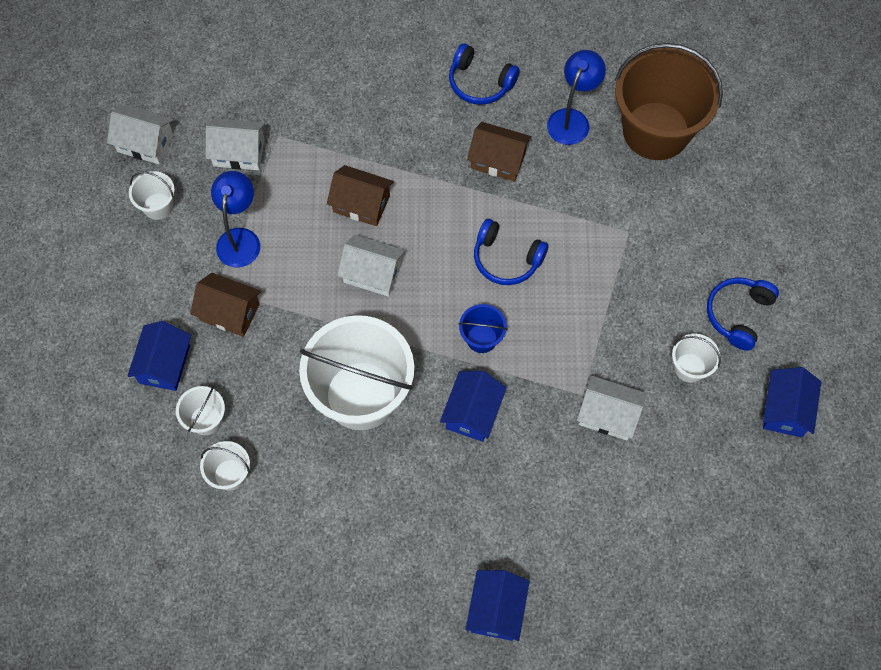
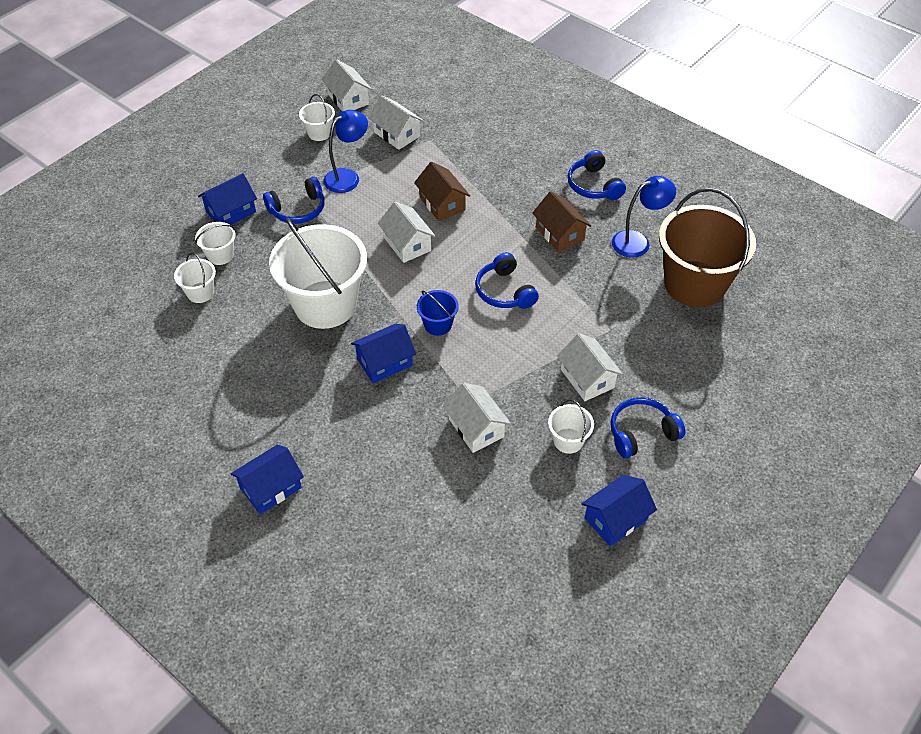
camera: 40 degrees right, 15 degrees down
(229, 312) = (298, 210): brown house -> blue headphones
(652, 295) = (587, 378): none -> white house

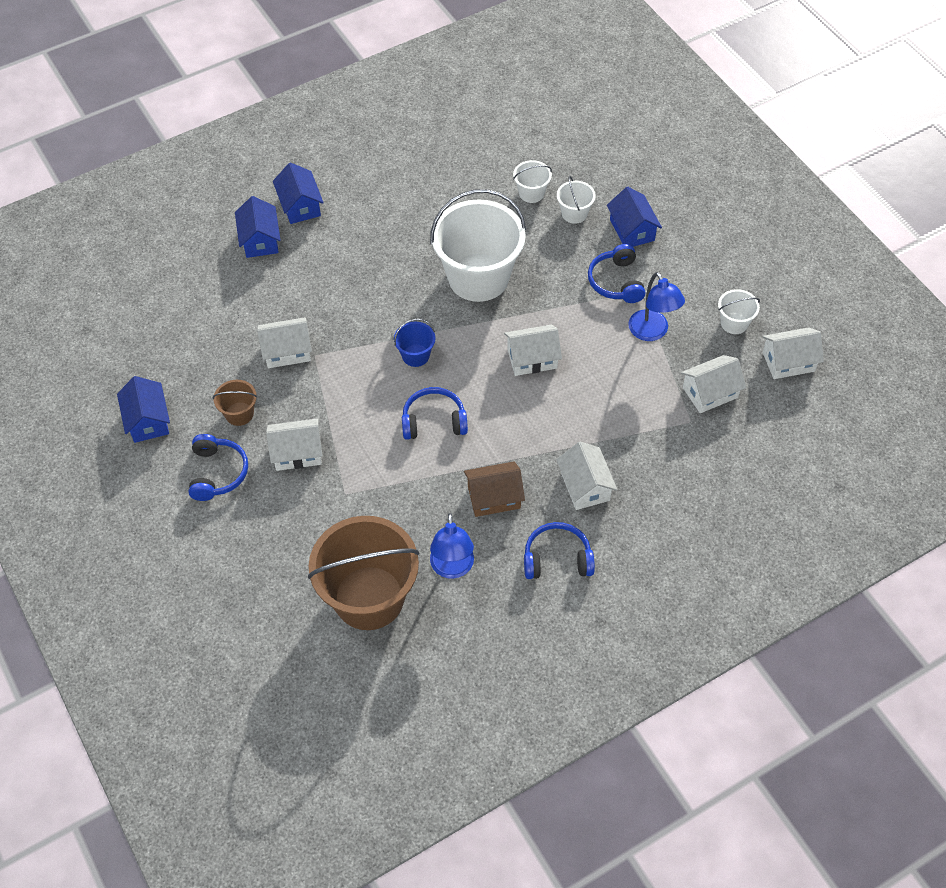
camera: 110 degrees right, 5 degrees up
(384, 362) = (390, 305): blue house -> blue house (260, 240)
(442, 204) = (580, 404): brown house -> none
(520, 184) = (585, 486): none -> white house
(568, 440) = (239, 414): white bucket -> brown bucket

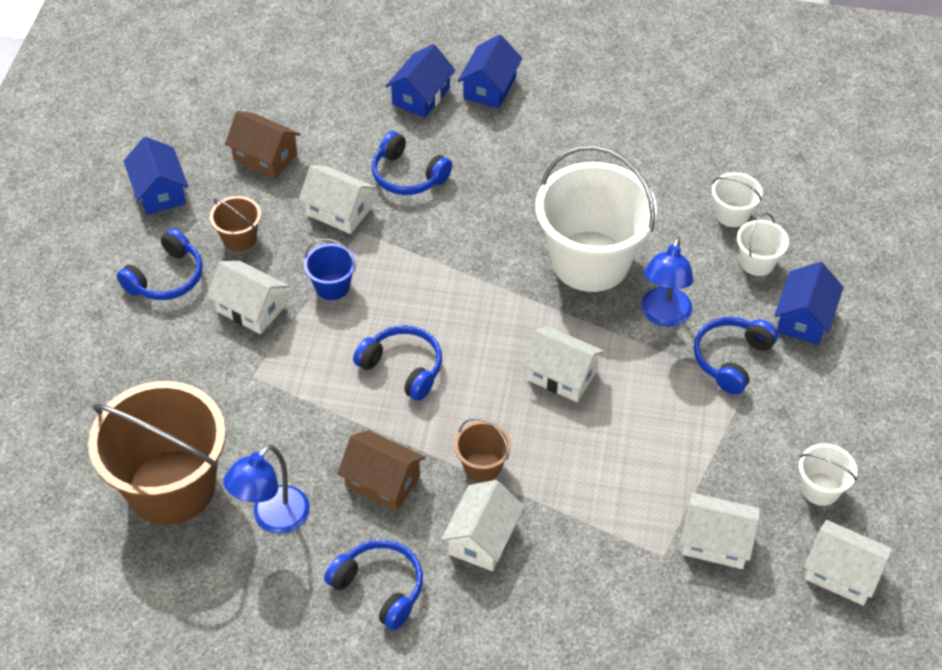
camera: 40 degrees right, 5 degrees down
(148, 420) = (160, 191): blue house -> blue house turned 45 degrees counterclockwise
(197, 349) = (265, 157): none -> brown house
(307, 298) = (407, 176): none -> blue headphones
(415, 355) = (451, 294): blue bucket -> blue bucket (332, 286)
(542, 445) = (482, 466): none -> brown bucket
(652, 332) = (716, 436): blue lamp -> blue lamp (663, 316)

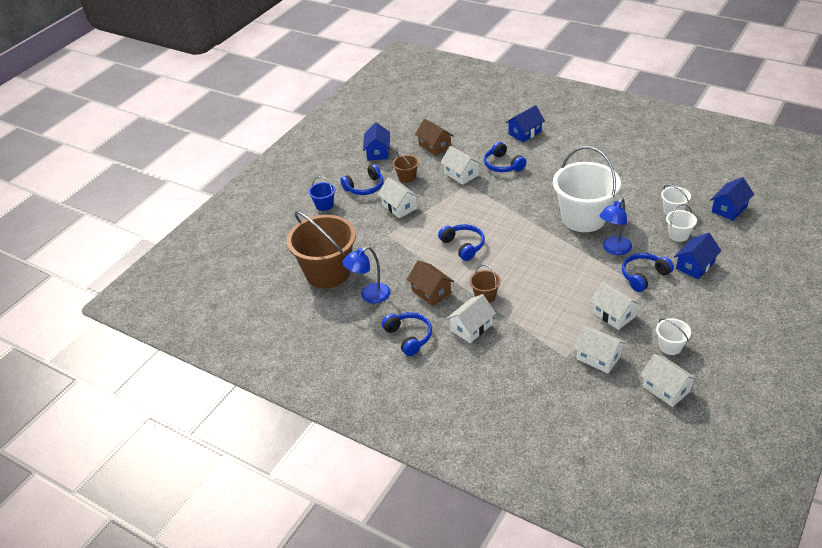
camera: 25 degrees right, 10 degrees down
(332, 286) = (443, 205): blue bucket -> blue bucket (324, 205)
(490, 87) = (562, 134): blue house -> blue house (729, 209)
(562, 375) = (545, 265): white house -> white house (613, 314)

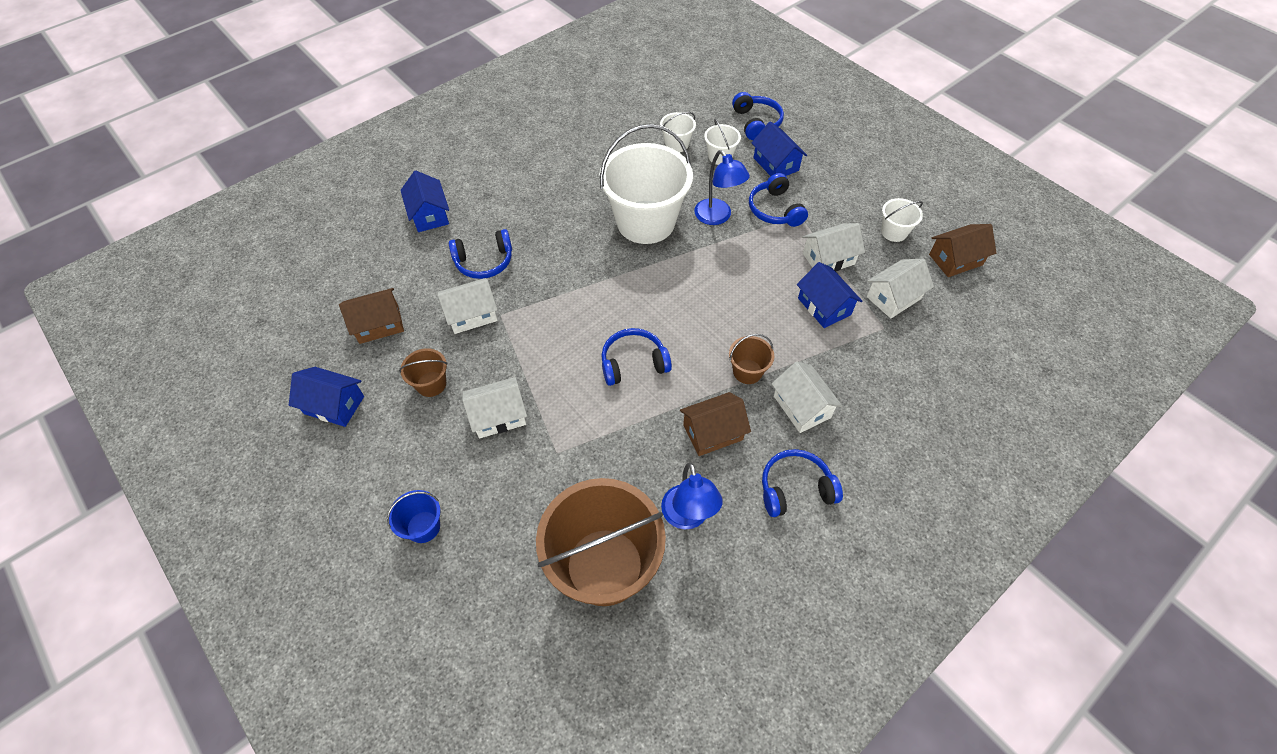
camera: 75 degrees left, 15 degrees up
(365, 187) = (416, 450): blue headphones -> blue headphones (756, 122)
(666, 389) = (955, 260): white house -> brown house
(729, 209) = (697, 103): blue house -> blue house (824, 306)

